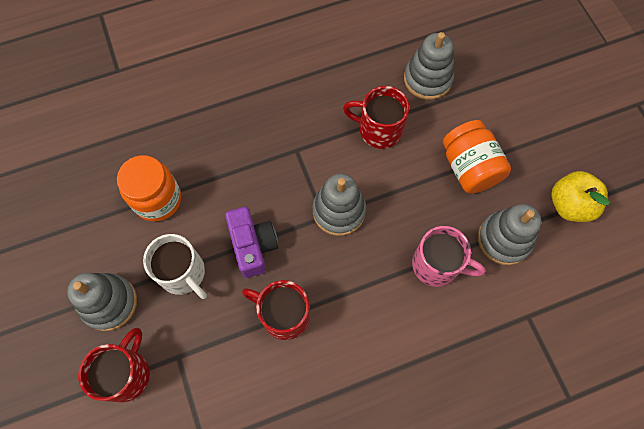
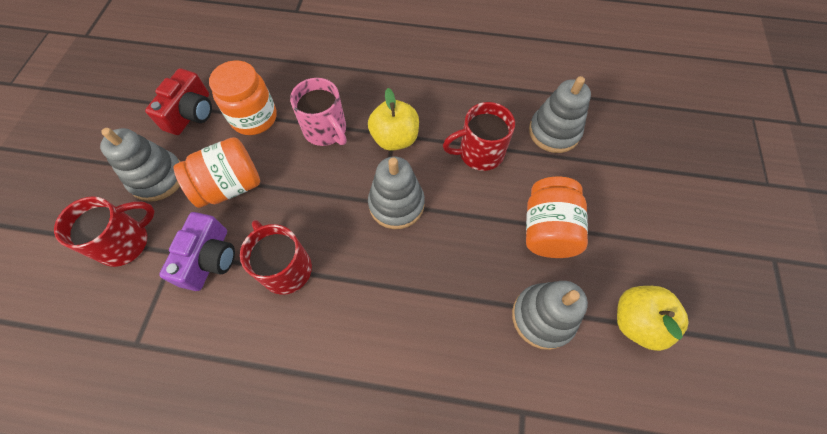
camera: 30 degrees right, 5 degrees down
(92, 227) = (191, 113): none -> red camera
(183, 273) = (230, 186): white mug -> orange jar
(253, 245) = (302, 194): purple camera -> purple camera (209, 259)
(299, 153) = (395, 138): none -> yellow apple
(378, 130) = (479, 153): red mug -> red mug turned 60 degrees counterclockwise
(437, 265) = (457, 304): pink mug -> pink mug (326, 130)

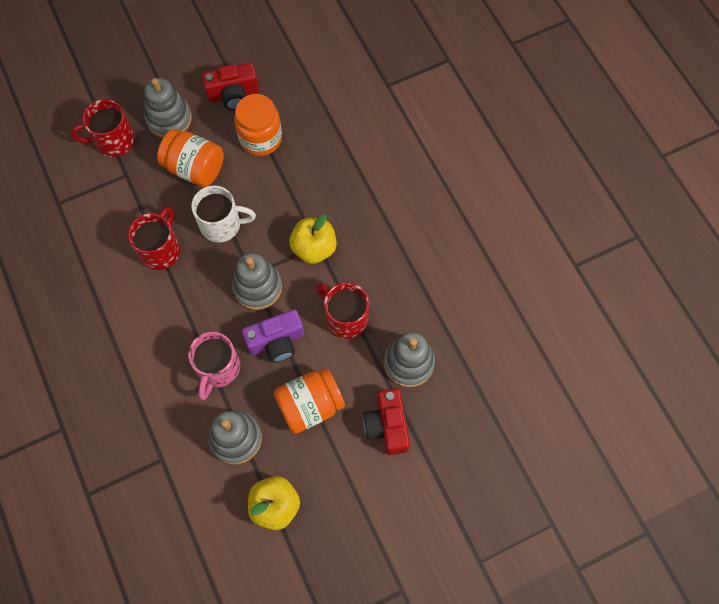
camera: 55 degrees right, 5 degrees up
(126, 242) = (113, 141): red mug -> red mug turned 150 degrees clockwise
(209, 259) = (136, 199): purple camera -> purple camera (276, 341)
(308, 197) = (222, 224): none -> white mug
(326, 130) = (286, 195): pink mug -> pink mug (218, 369)
(604, 180) = (387, 425): none -> red camera

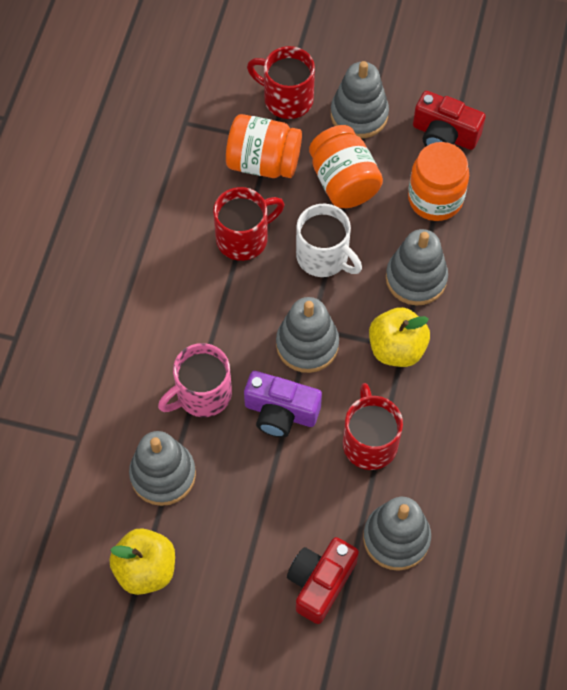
camera: 40 degrees right, 5 degrees down
(290, 196) = (416, 278): none -> grey stacking toy
(310, 405) = (260, 500): orange jar -> orange jar (263, 162)

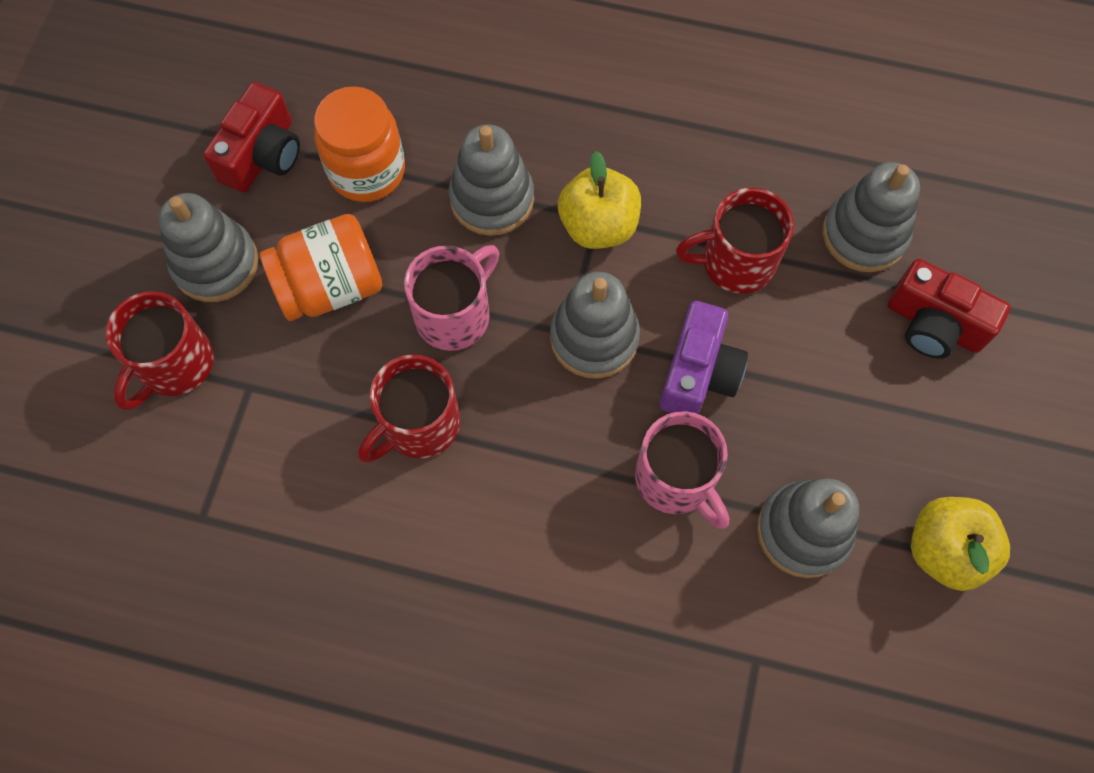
camera: 90 degrees left, 5 degrees up
(244, 238) = (418, 425): red mug -> red mug turned 105 degrees counterclockwise
(263, 162) = (287, 398): orange jar -> none
(324, 257) = (454, 314): white mug -> pink mug

